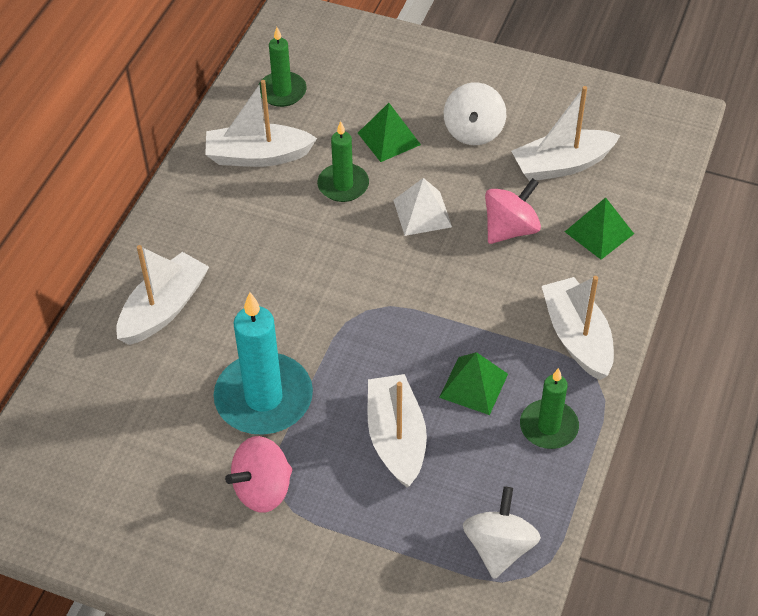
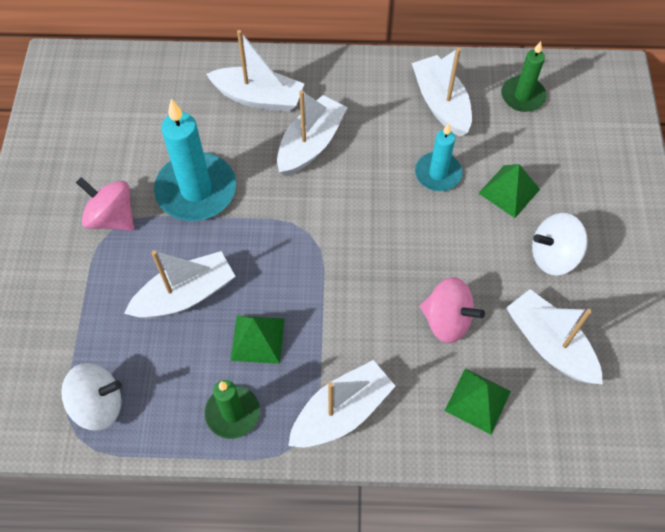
camera: 70 degrees right, 10 degrees up
(253, 278) = (311, 144): none -> white boat
(343, 185) = (438, 174): green candle -> turquoise candle
(422, 213) = (433, 243): white pyramid -> none

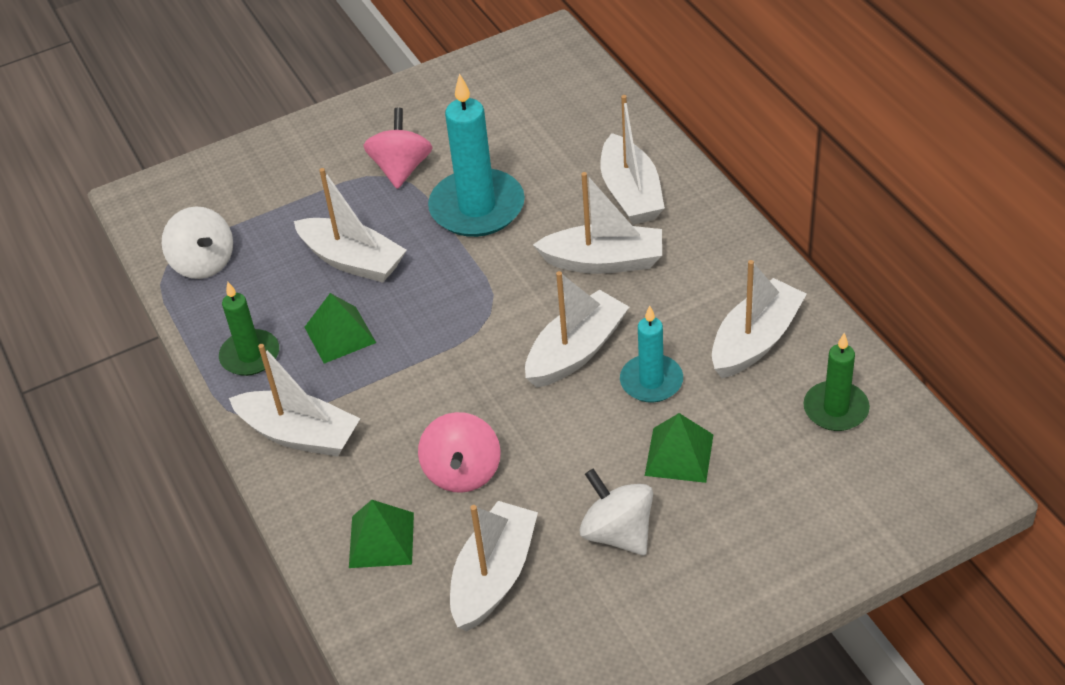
camera: 65 degrees right, 15 degrees down
(382, 201) = (576, 351): none -> white boat

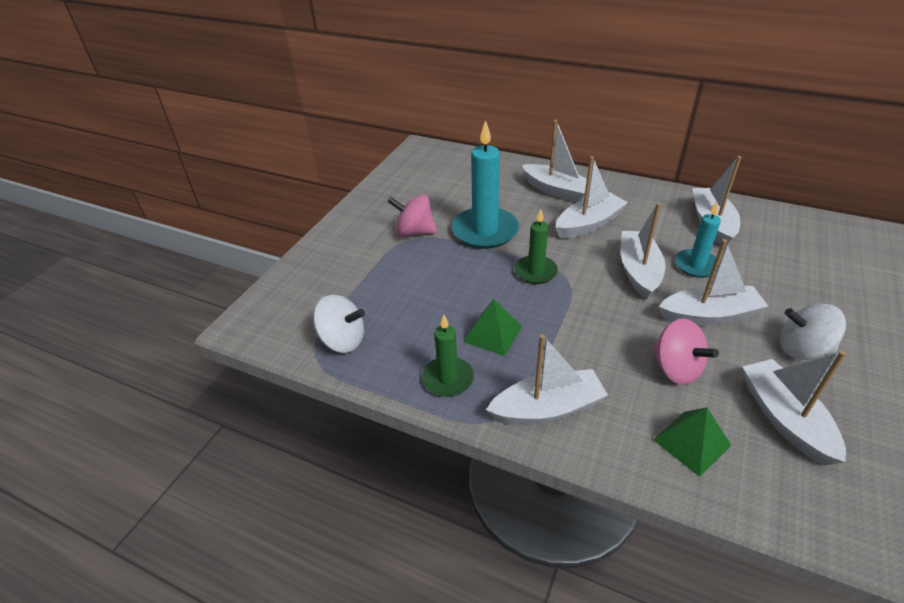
camera: 40 degrees left, 5 degrees down
(353, 261) = (446, 290): white boat -> white boat (709, 315)
(401, 169) = (414, 232): pink spinning top -> pink spinning top turned 45 degrees counterclockwise
(679, 454) = (764, 292): green pyramid -> none
(835, 409) = (792, 233): green candle -> green candle (535, 272)

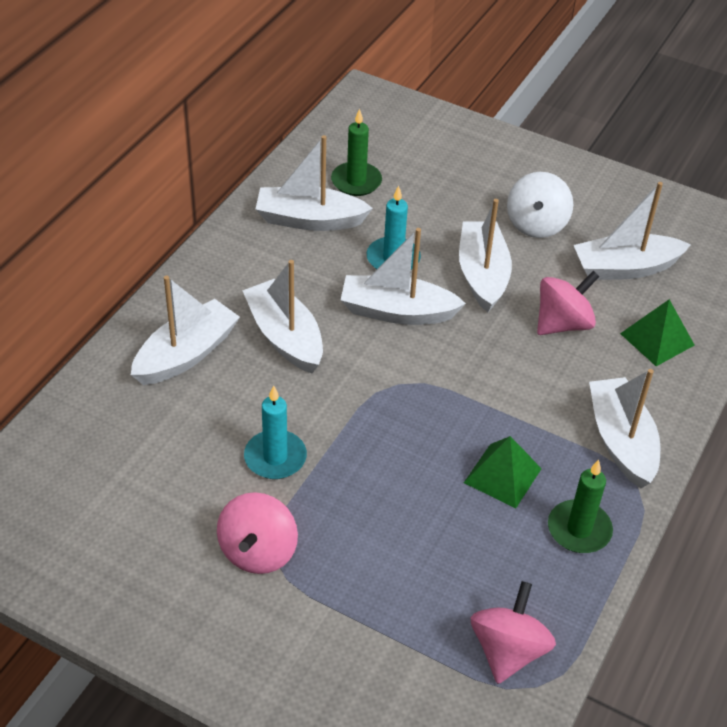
camera: 90 degrees left, 5 degrees up
(342, 340) = (508, 650): white spinning top -> pink spinning top
(485, 231) = (275, 457): turquoise candle -> turquoise candle, size x0.59
(535, 272) = (384, 413): green candle -> green candle (356, 181)

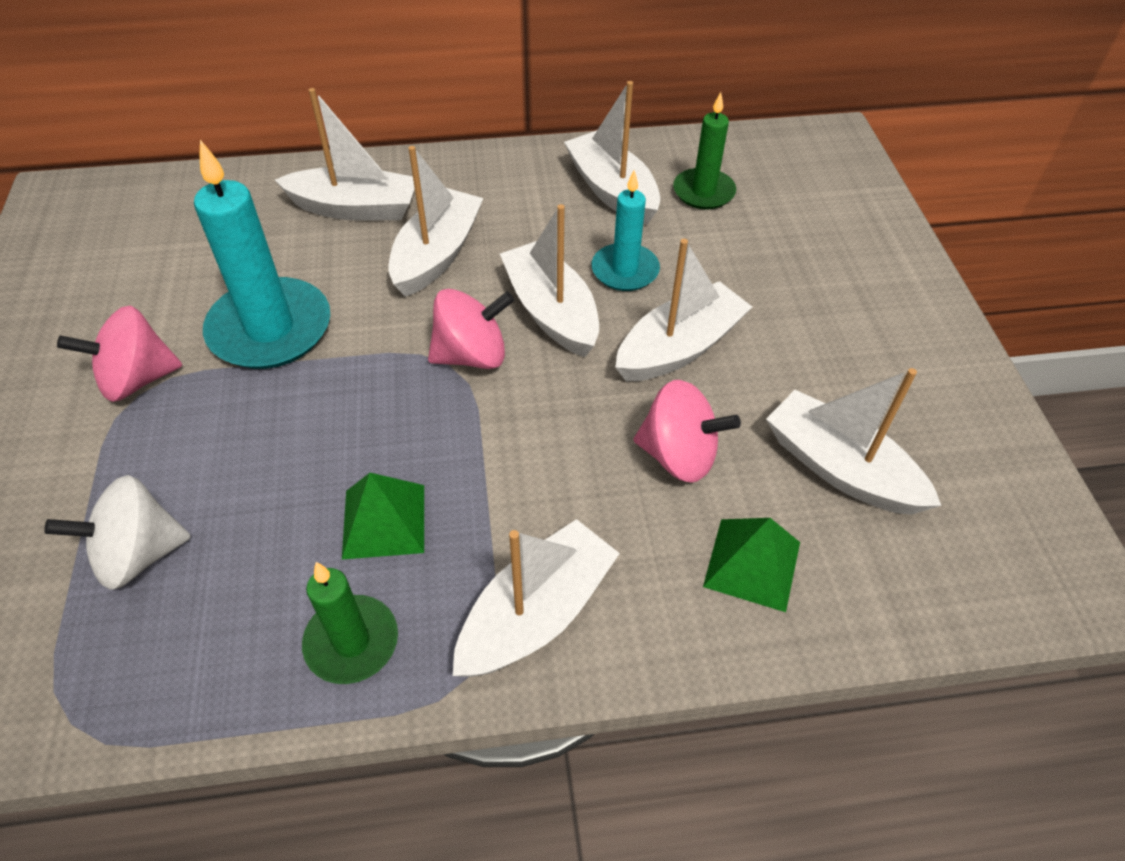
camera: 55 degrees right, 5 degrees up
(275, 457) = (270, 329): turquoise candle -> turquoise candle, size x1.70
(508, 650) = (112, 663): pink spinning top -> pink spinning top (471, 355)
(536, 224) = (812, 352): white spinning top -> white spinning top (139, 554)

